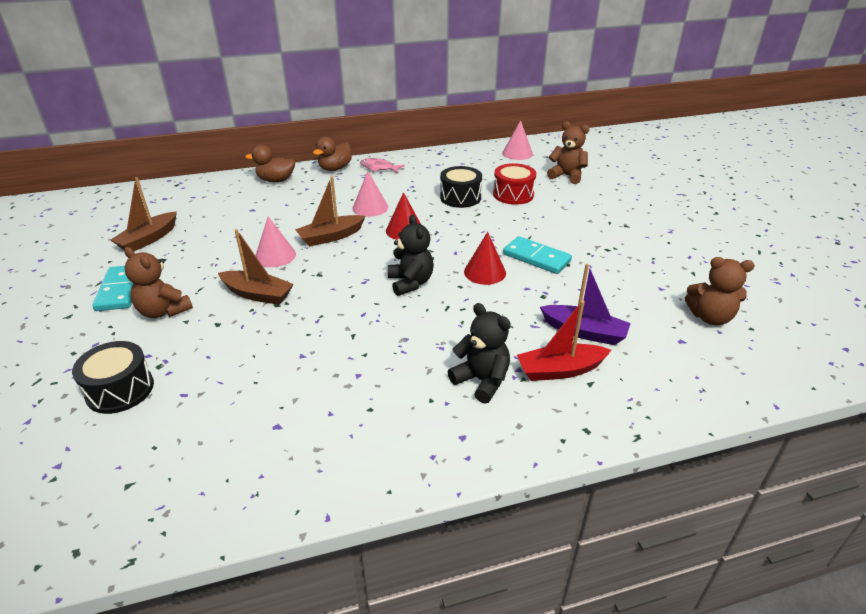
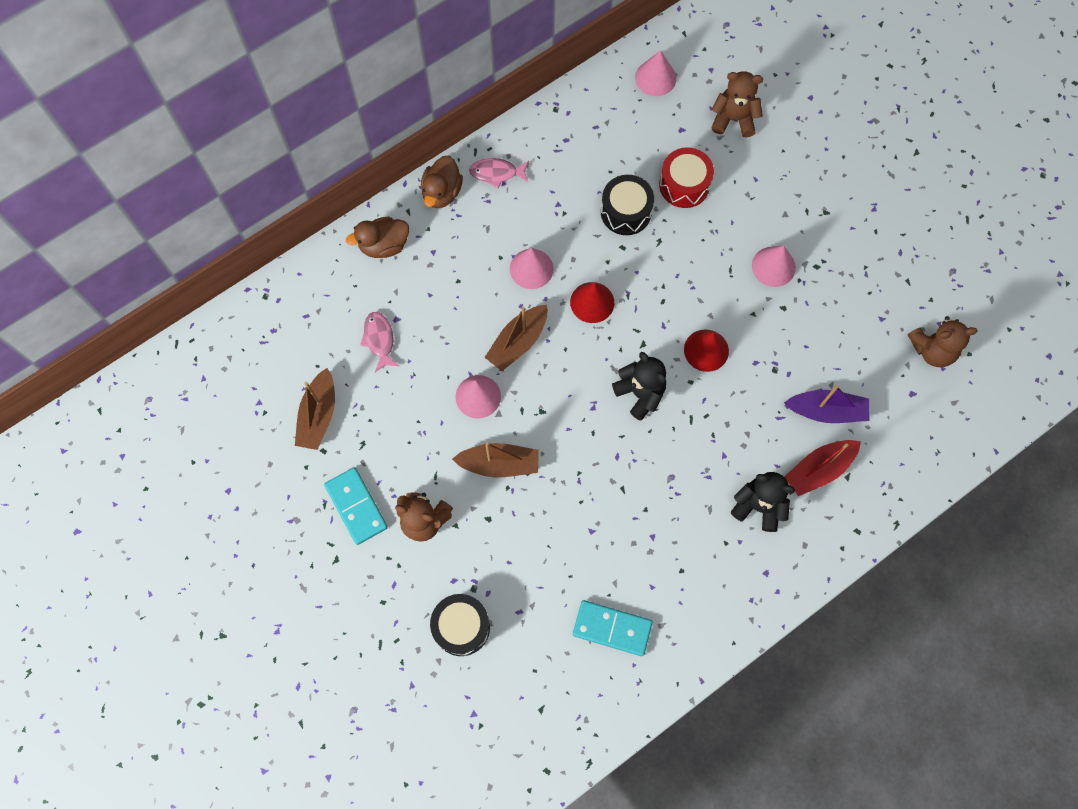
camera: 20 degrees left, 35 degrees up
(230, 216) = (379, 340): none -> pink fish
(536, 258) = (749, 307): turquoise domino -> turquoise domino (612, 628)
(568, 242) = (773, 266): none -> pink cone

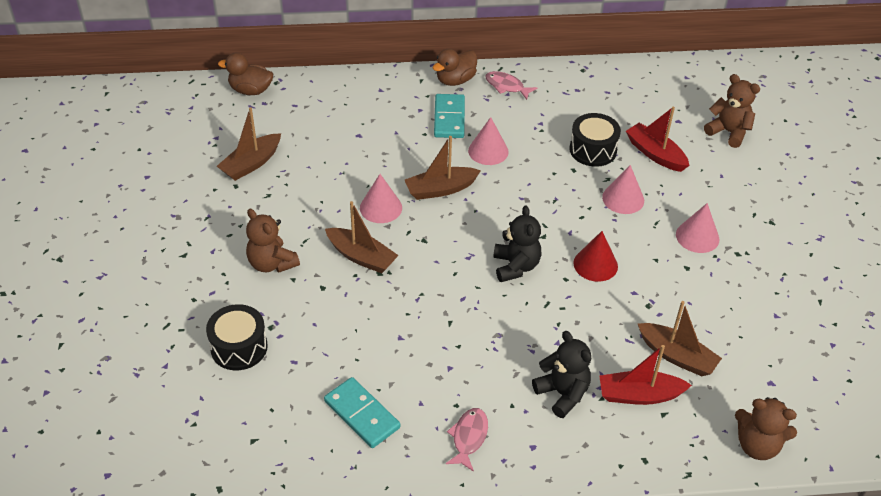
camera: 30 degrees right, 25 degrees down
(356, 506) = (229, 230): turquoise domino -> turquoise domino (449, 118)
(379, 340) = (335, 141): pink fish -> pink fish (468, 437)
(384, 245) = (386, 91): brown duck -> brown duck (250, 90)
(592, 302) = (521, 192): red cone -> none
(655, 78) = (679, 83): pink cone -> pink cone (623, 199)
(684, 185) = (655, 154): red drum -> red boat
(826, 411) = (676, 356): purple boat -> brown boat
(932, 350) = (812, 360): brown teddy bear -> brown teddy bear (757, 445)

